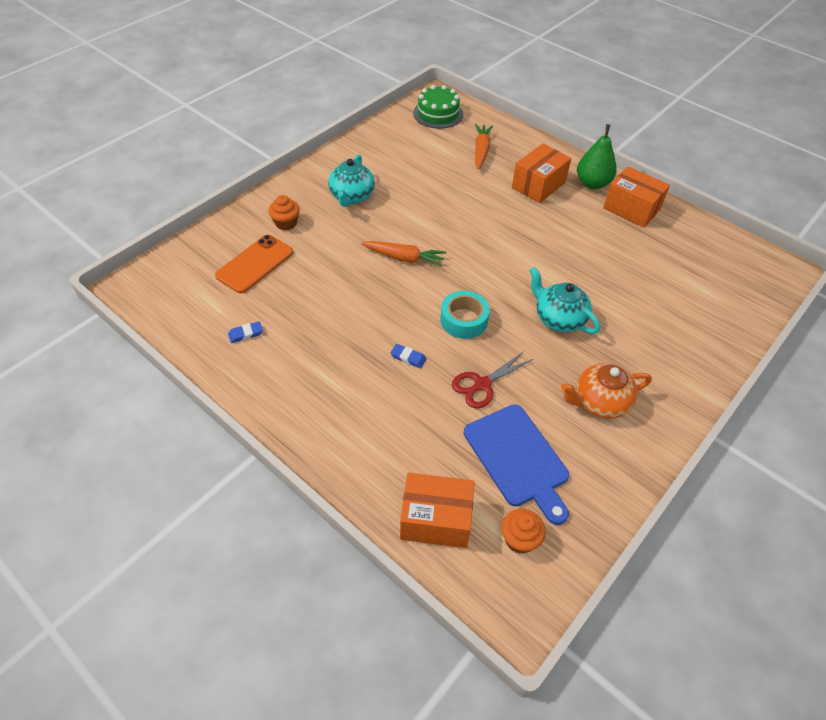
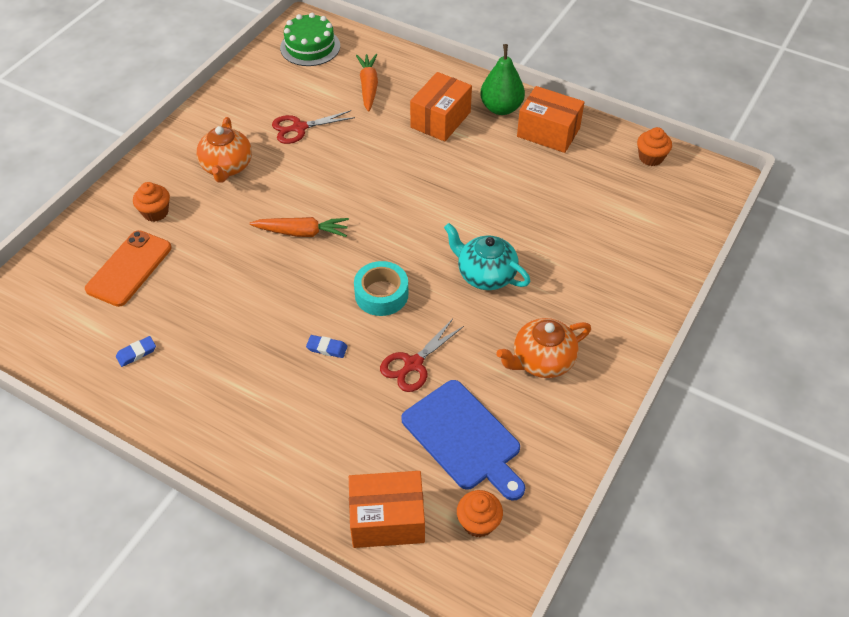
camera: 10 degrees left, 0 degrees up
(352, 196) = (227, 167): turquoise teapot -> orange teapot
(417, 174) = (299, 128): none -> red scissors
(722, 243) = (651, 158): none -> orange cupcake

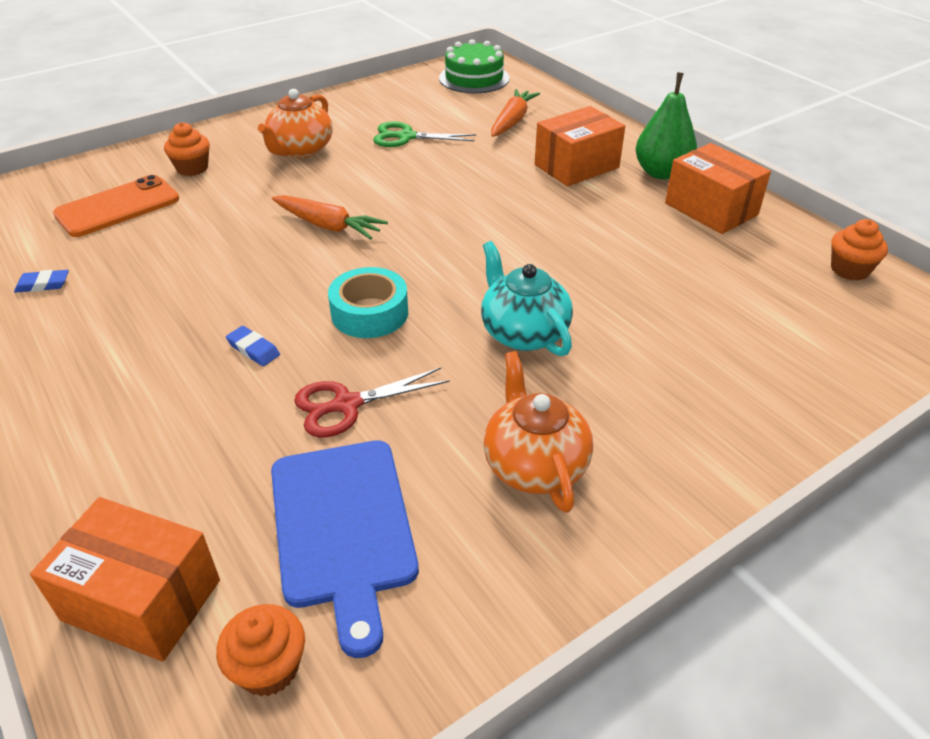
camera: 25 degrees right, 10 degrees down
(299, 128) = (406, 137): red scissors -> green scissors
(541, 361) = (534, 465): orange teapot -> orange teapot turned 75 degrees clockwise

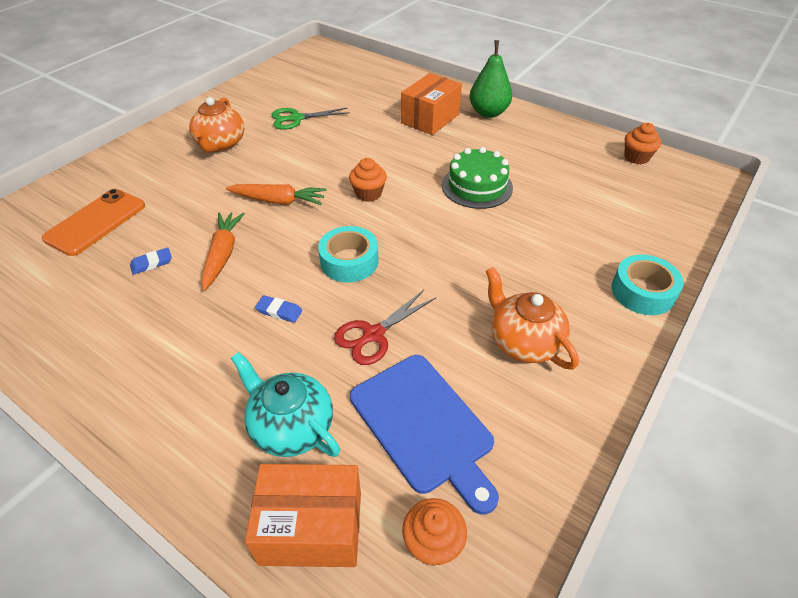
camera: 20 degrees left, 5 degrees up
(43, 284) = (71, 302): blue eraser -> blue eraser (151, 263)
(192, 168) = (140, 176): orange cupcake -> orange cupcake (368, 194)
(474, 78) = (320, 63): green cake -> green cake (477, 186)
(512, 121) = (366, 92): orange carrot -> orange carrot (223, 254)
(523, 333) = (463, 249): turquoise teapot -> turquoise teapot (291, 426)
(711, 209) = (533, 133): orange box -> none
(748, 447) = (642, 292): none -> turquoise tape

